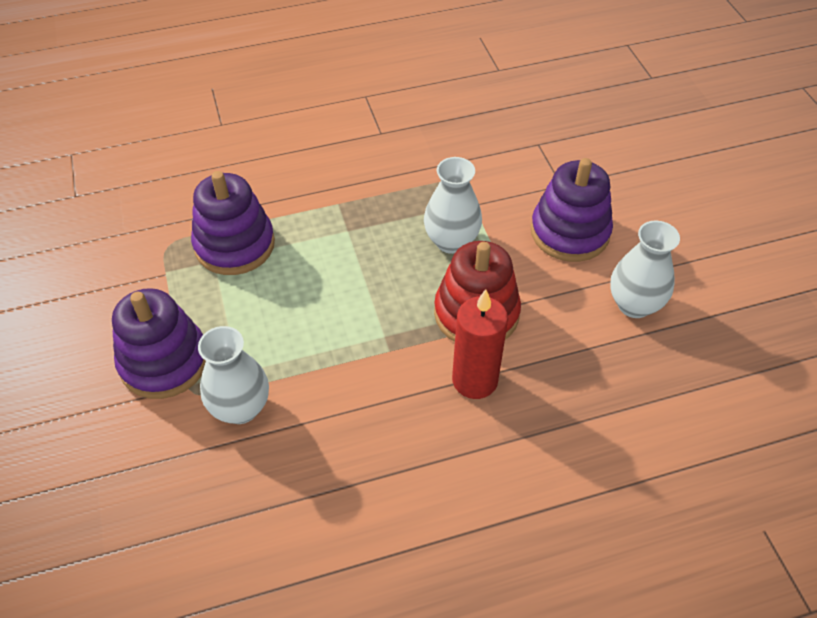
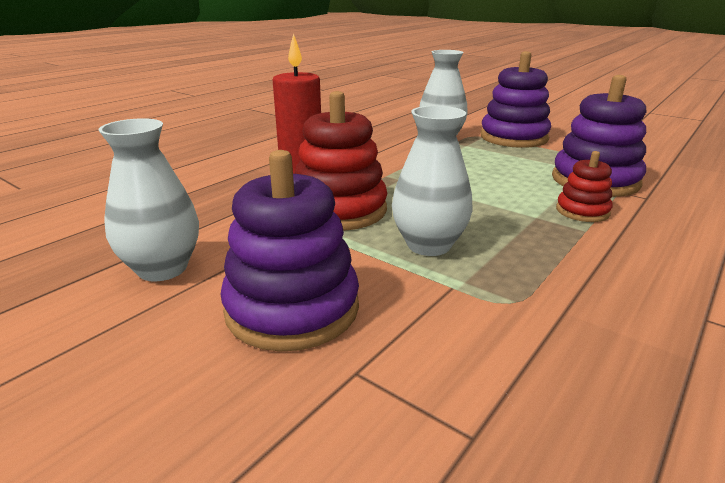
camera: 145 degrees right, 25 degrees down
(308, 219) = (582, 211): none -> red stacking toy

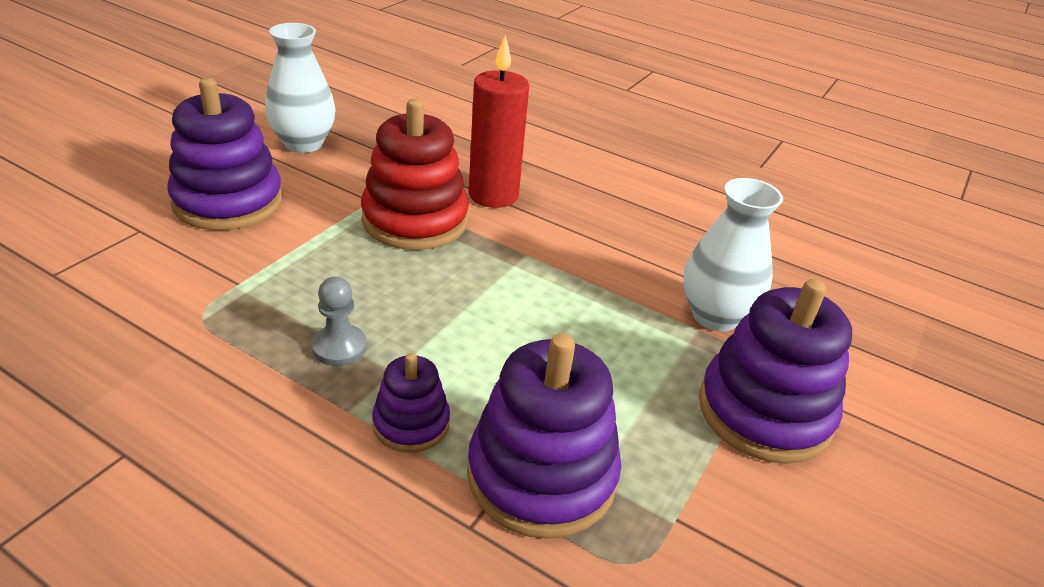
camera: 80 degrees right, 10 degrees up
(429, 245) = (324, 275): white vase -> none
(521, 235) = (339, 347): none -> grey pawn
(582, 211) = (411, 424): red stacking toy -> purple stacking toy

